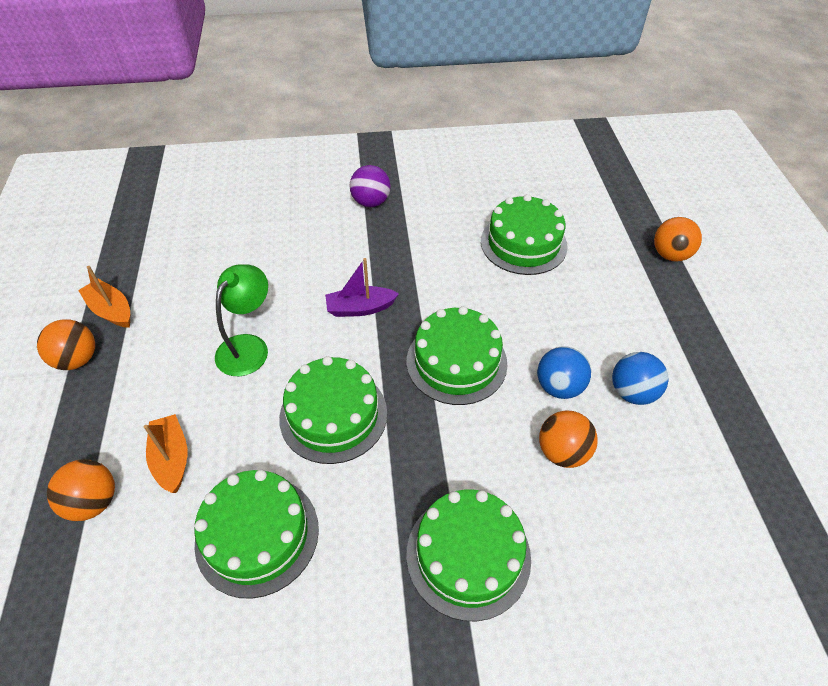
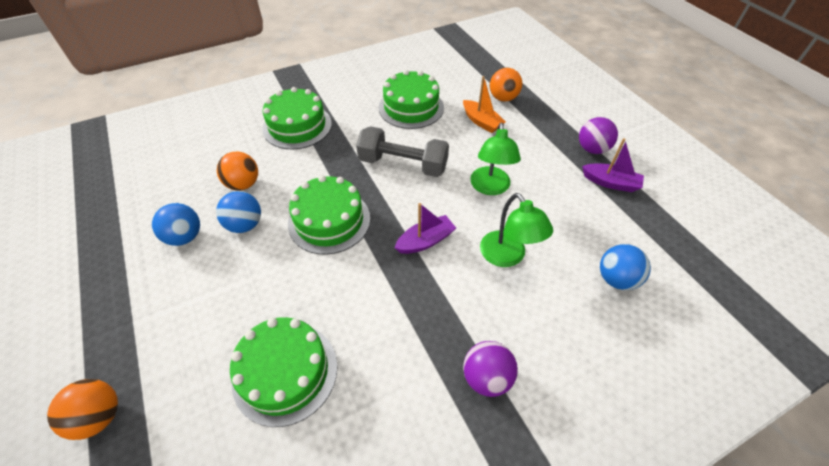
camera: 160 degrees right, 0 degrees up
(77, 359) = (592, 149): orange ball -> purple ball
(111, 310) = (610, 183): orange boat -> purple boat
(213, 229) = (616, 279): none -> blue ball
(290, 271) = (507, 256): none -> green lamp
(333, 415) = (403, 164): green cake -> grey dumbbell

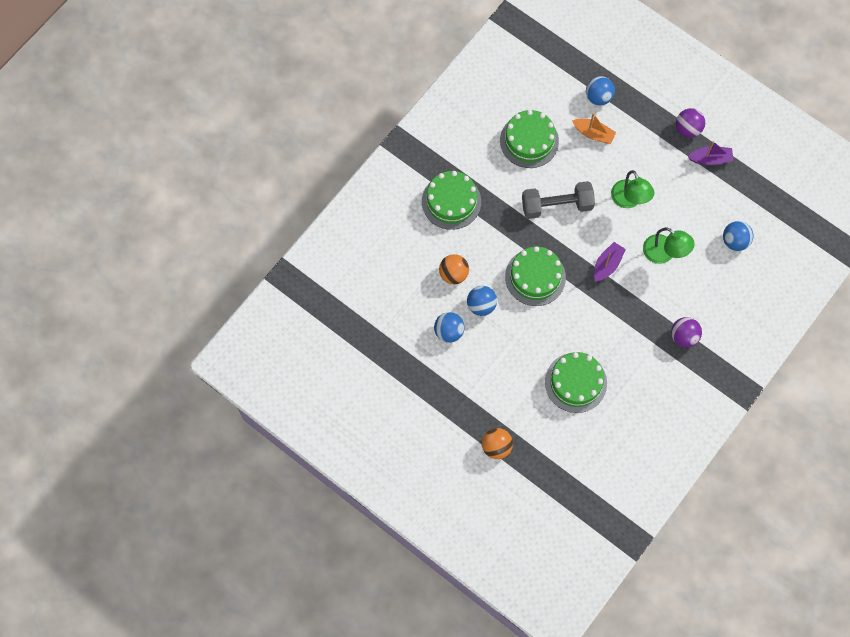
camera: 25 degrees left, 20 degrees up
(503, 98) = (598, 97): orange ball -> blue ball

